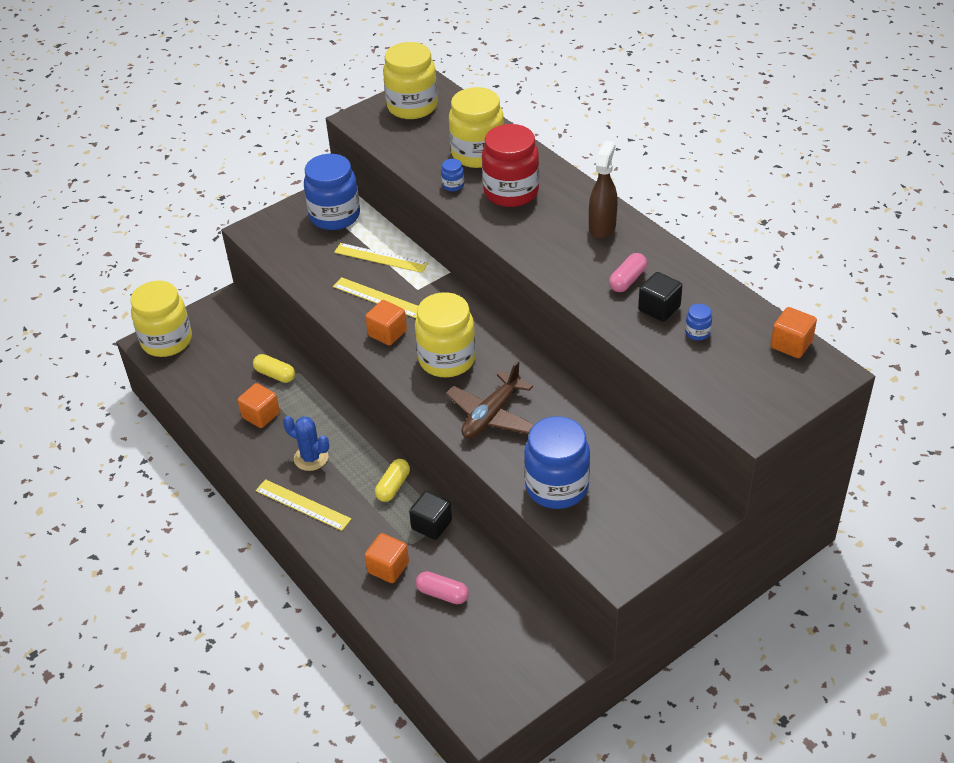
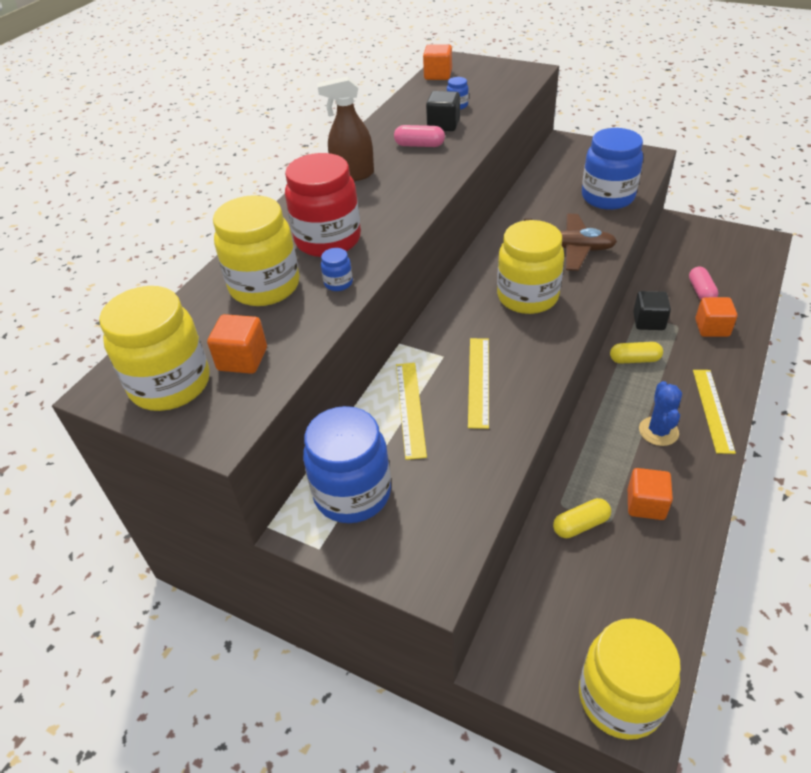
camera: 115 degrees left, 0 degrees up
(275, 374) = (580, 525): yellow capsule -> yellow capsule turned 60 degrees clockwise
(387, 333) = (526, 350): orange cube -> orange cube (242, 359)

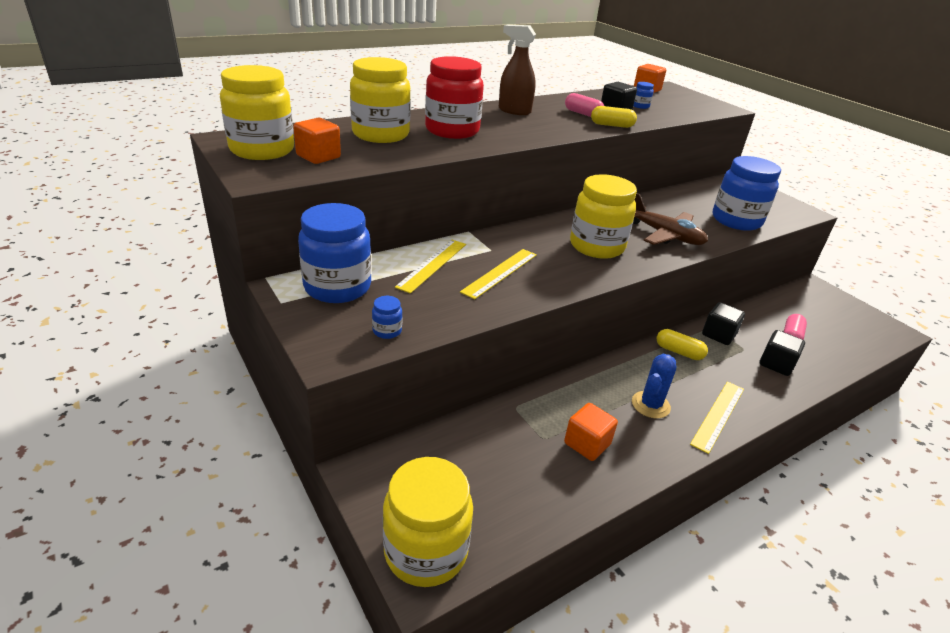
camera: 25 degrees right, 10 degrees down
(338, 283) = (429, 149): blue jar -> blue jar (387, 331)
(580, 525) = (517, 427): yellow capsule -> yellow capsule (611, 125)
(712, 328) = (776, 364): orange cube -> black cube

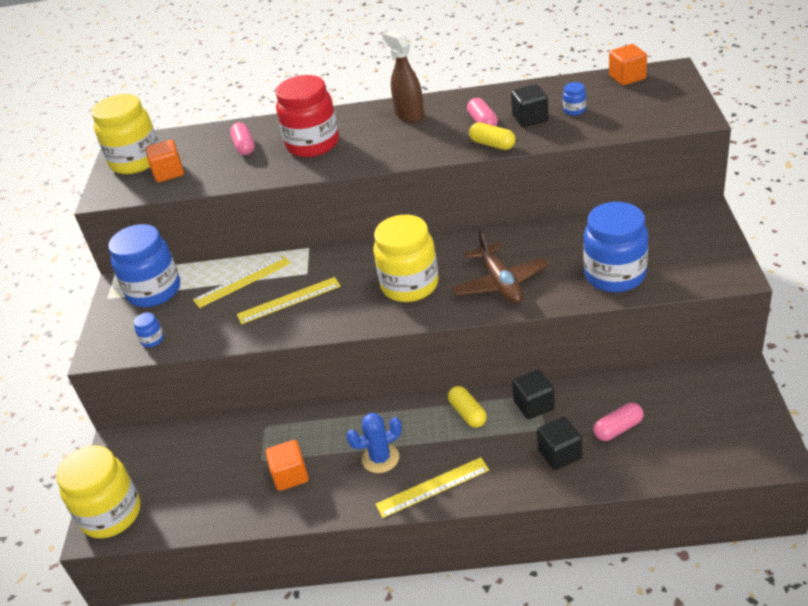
camera: 40 degrees right, 5 degrees up
(380, 134) = (244, 146): yellow jar -> pink capsule

